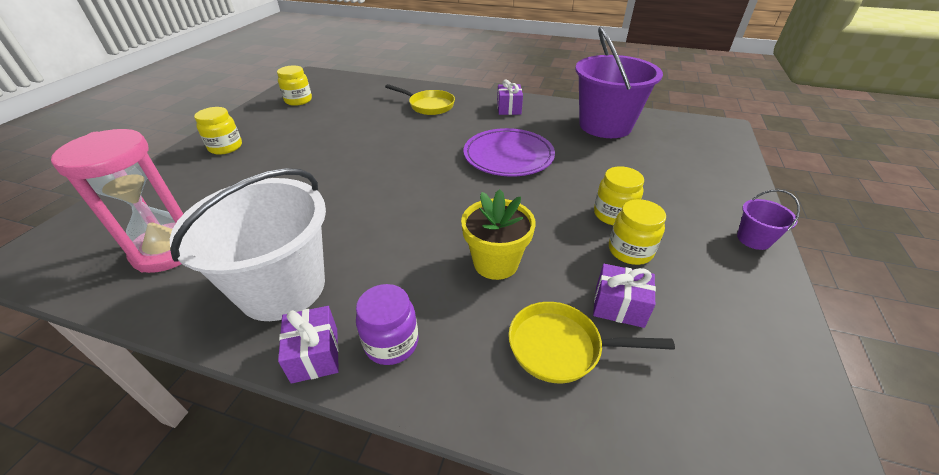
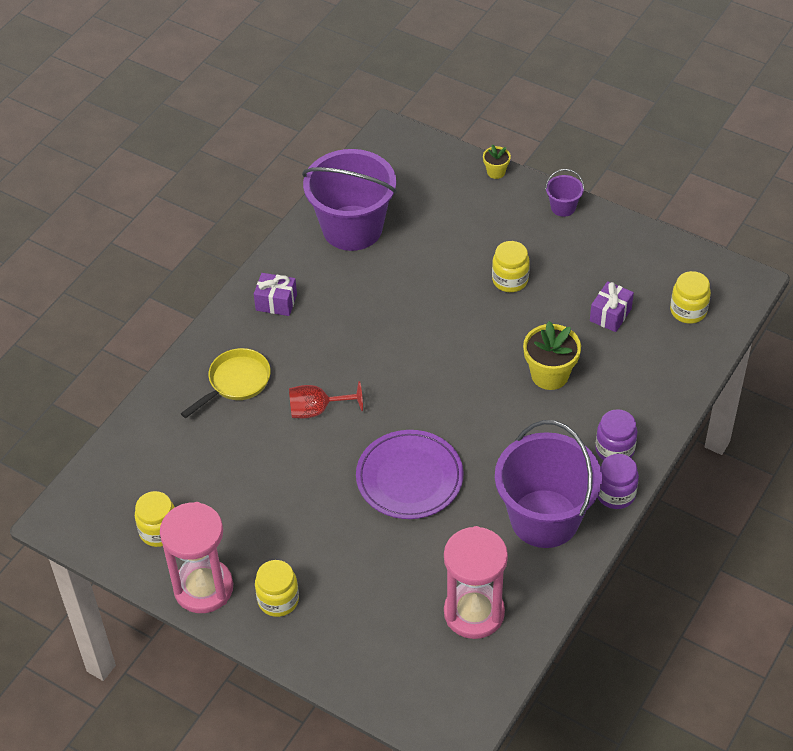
camera: 75 degrees left, 10 degrees up
(247, 120) = (203, 588): none -> pink hourglass
(282, 288) = (544, 518): white bucket -> purple bucket
(315, 354) = (615, 494): purple gift -> purple jar
(411, 137) = (317, 410): none -> red goblet
(508, 156) = (389, 329): purple plate -> purple plate (409, 478)
(561, 347) = (637, 357): yellow pan -> none
(630, 251) = (557, 287): yellow jar -> yellow jar (688, 311)
(749, 186) = (496, 172): none -> yellow flower pot

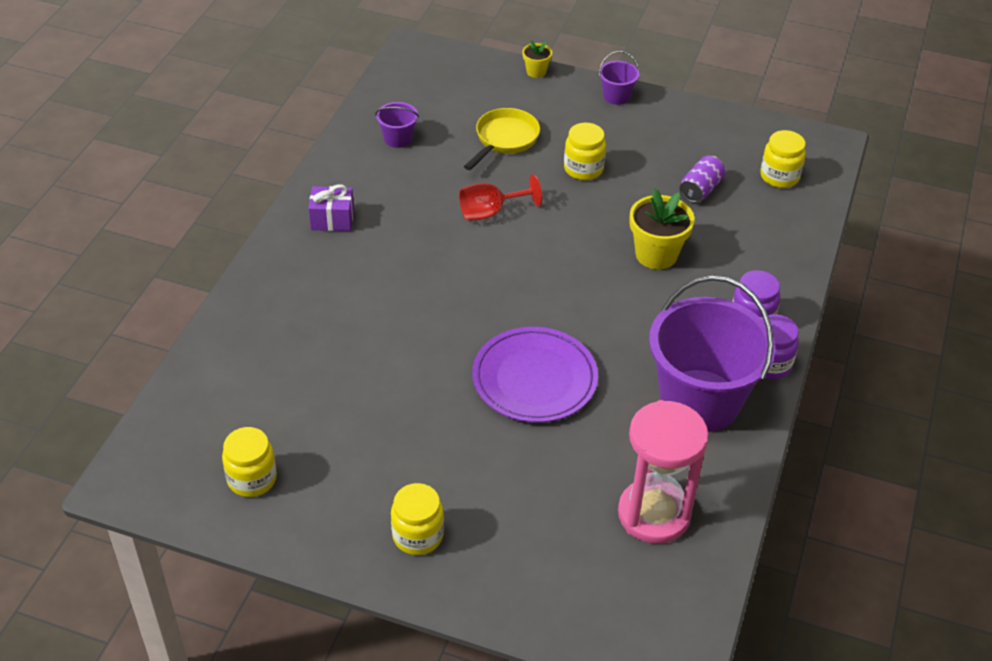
camera: 15 degrees left, 5 degrees down
(203, 588) = (322, 536): pink hourglass -> none
(236, 382) = (306, 305): yellow pan -> yellow pan (504, 139)
(317, 410) = (408, 322): red goblet -> red goblet (490, 212)
(352, 228) = (398, 139): purple bucket -> purple bucket, size x0.41
(610, 315) = (700, 189): purple gift -> purple can

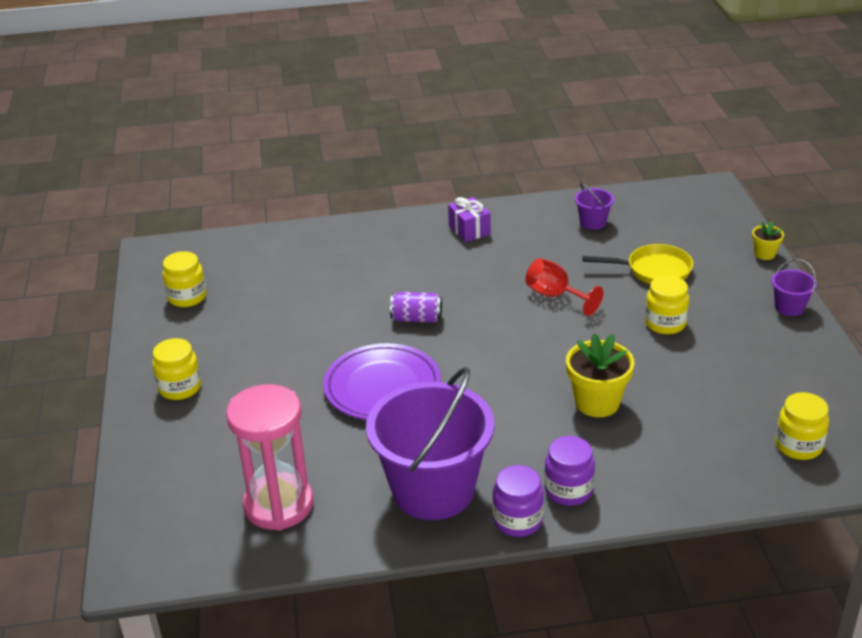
camera: 65 degrees right, 10 degrees down
(700, 189) = (717, 400): purple can -> purple can (416, 318)

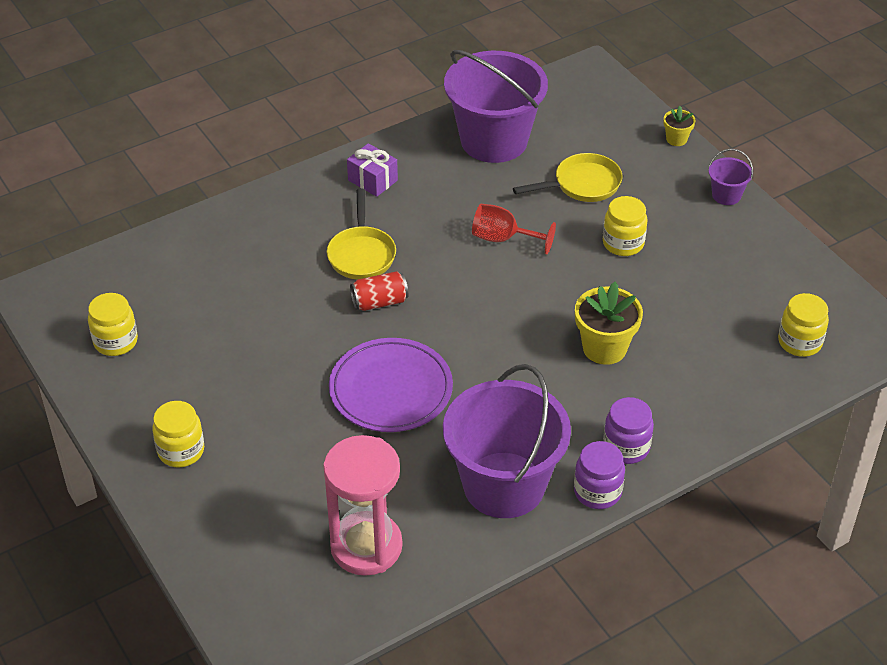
camera: 25 degrees left, 10 degrees up
(416, 318) = (379, 302): purple can -> red can
(425, 280) = (361, 254): none -> yellow pan
(593, 222) = (494, 140): purple bucket -> purple bucket, size x2.41

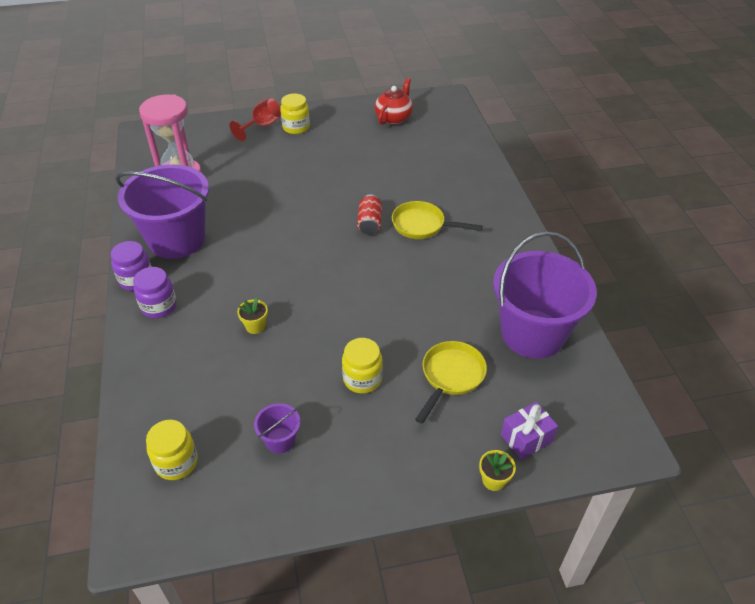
camera: 110 degrees right, 0 degrees up
(116, 341) = (394, 118): yellow jar -> red teapot
(372, 180) = (503, 248): purple gift -> purple gift (526, 438)
(391, 389) = (288, 211): purple plate -> none
(503, 239) = (404, 304): red goblet -> red goblet (262, 126)
(582, 184) = (451, 376): yellow pan -> yellow pan turned 150 degrees counterclockwise
(604, 348) = (255, 326): yellow flower pot -> yellow flower pot, size x0.54
(726, 195) = (391, 489): purple bucket -> purple bucket (280, 440)

